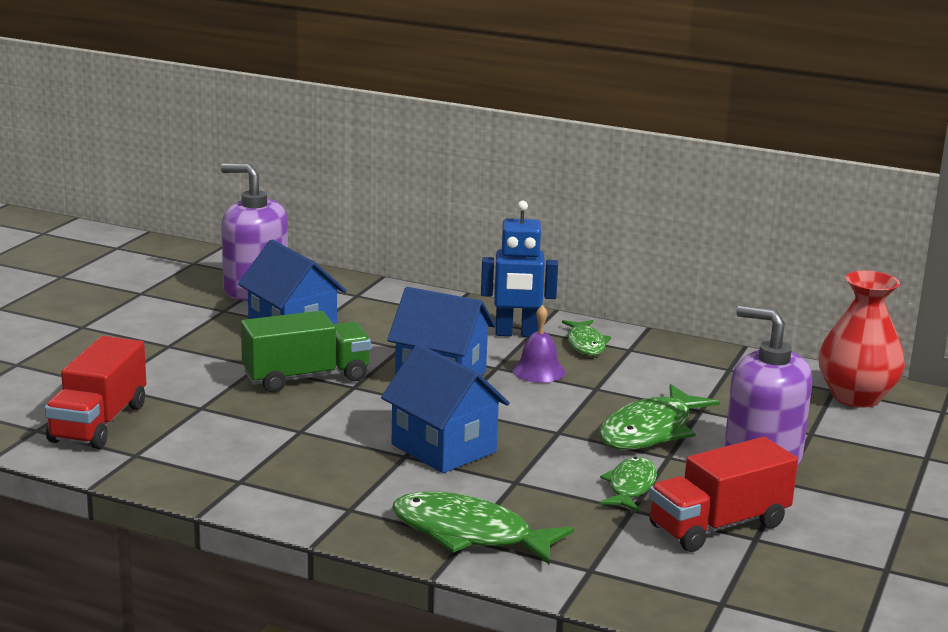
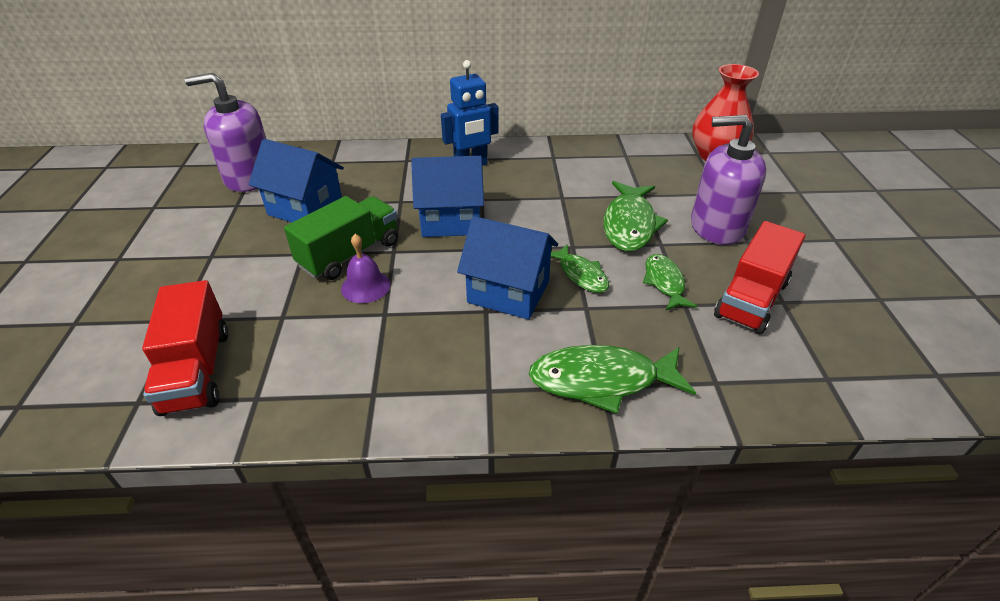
camera: 25 degrees left, 20 degrees up
(538, 371) = (512, 194): purple bell -> purple bell (365, 286)
(585, 344) = (523, 161): green fish -> green fish (581, 275)

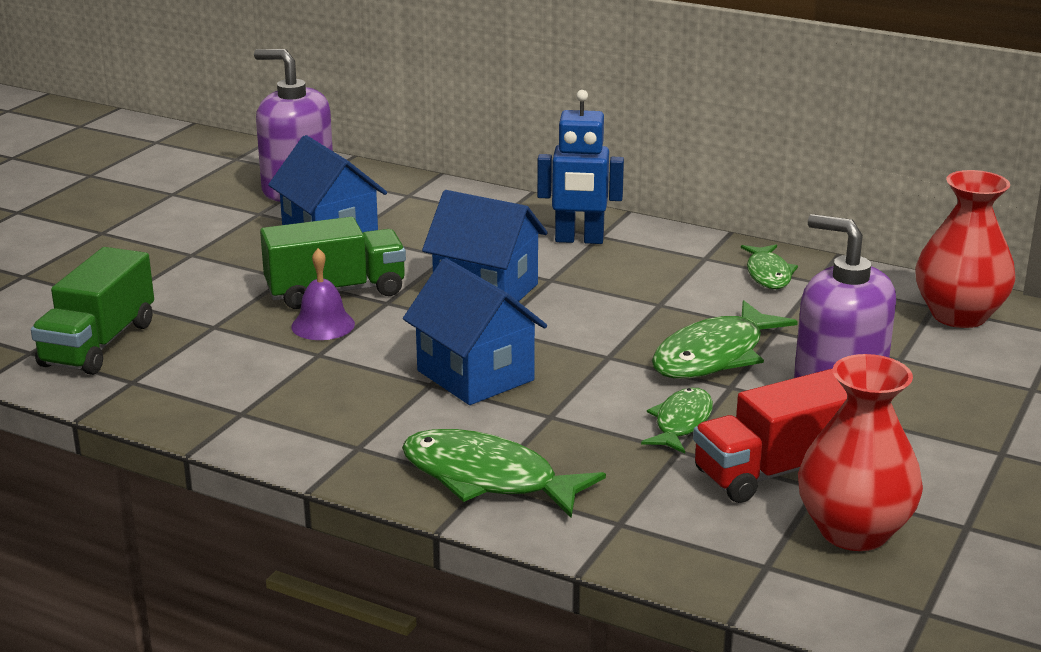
camera: 30 degrees right, 15 degrees down
(197, 370) = (98, 344): red truck -> green truck
(581, 275) = (583, 385): green fish -> green fish (768, 274)
(837, 328) = (854, 531): none -> red vase

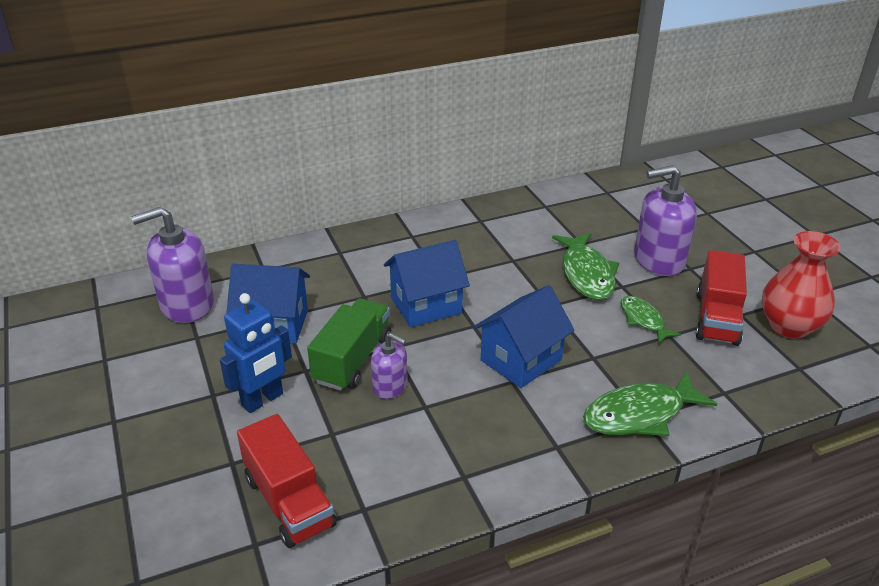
camera: 50 degrees left, 10 degrees up
(98, 344) = (289, 501): green truck -> red truck
(323, 325) = (390, 386): purple bell -> purple soap dispenser
(475, 375) = (521, 360): blue house -> blue house turned 45 degrees counterclockwise
(579, 240) = (408, 245): blue robot -> blue robot (263, 400)
(768, 274) = (522, 214): green fish -> none
(959, 315) = (623, 191): red vase -> none

